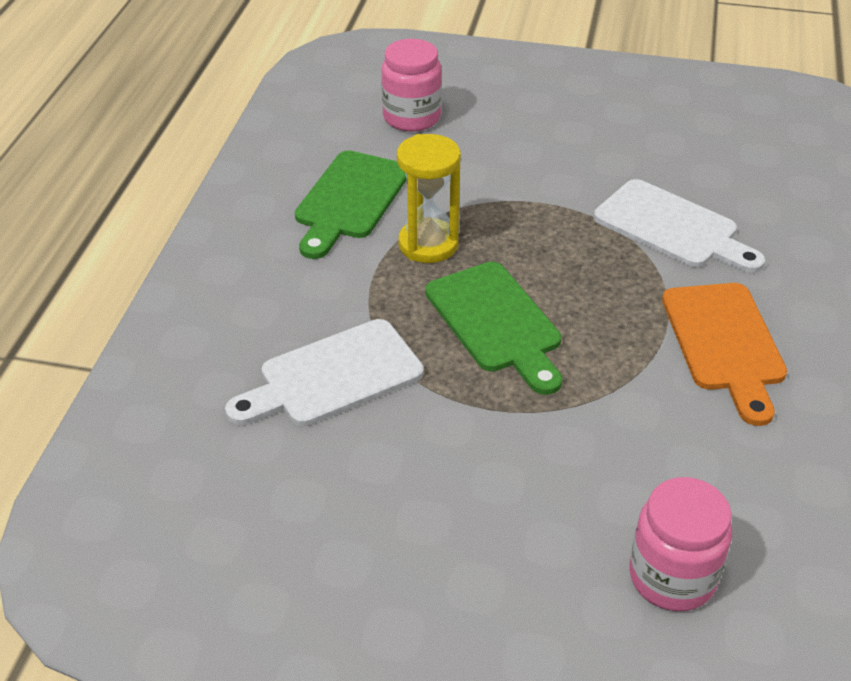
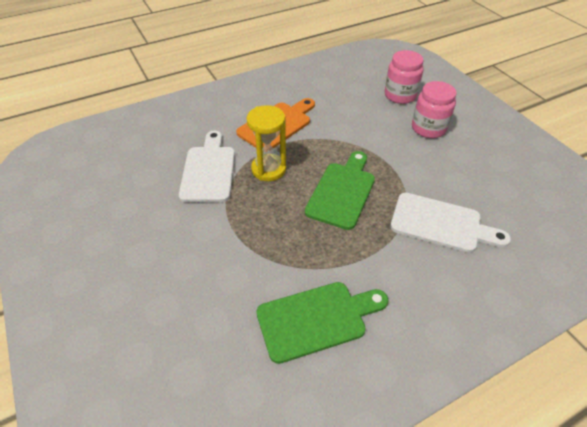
camera: 130 degrees left, 5 degrees up
(411, 117) = (190, 356): pink jar -> pink jar (428, 128)
(428, 244) = (316, 251): yellow hourglass -> yellow hourglass (268, 169)

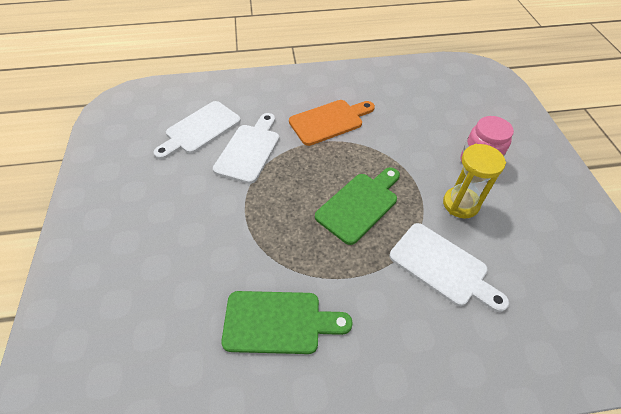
camera: 20 degrees right, 5 degrees up
(145, 163) = (200, 129): none -> white cutting board
(268, 169) = (302, 163): yellow hourglass -> yellow hourglass (460, 204)
(400, 95) = (464, 119): pink jar -> none

